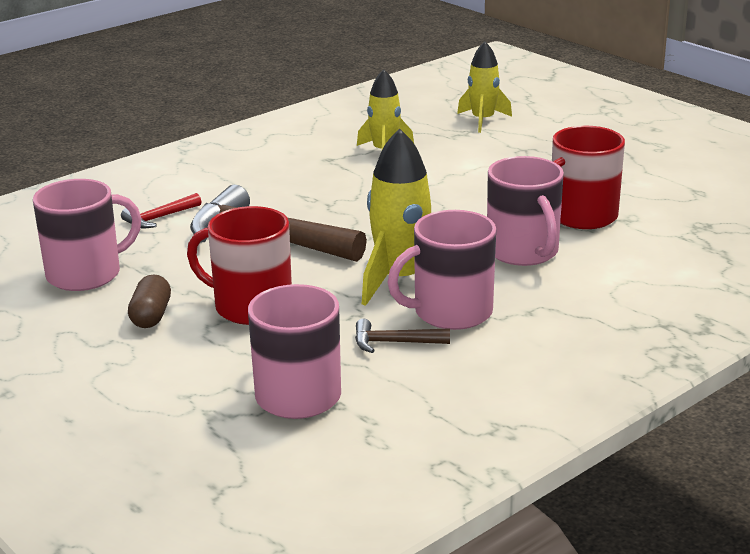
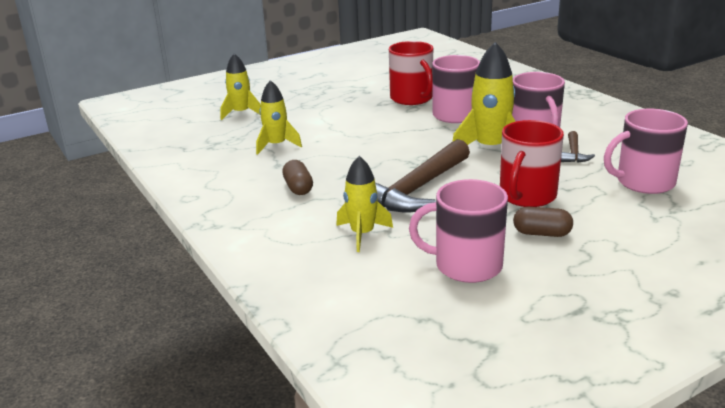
camera: 80 degrees left, 0 degrees up
(86, 274) = (466, 265): pink mug -> pink mug turned 60 degrees counterclockwise
(159, 218) = (362, 234): red hammer -> yellow rocket
(269, 176) = (298, 188): none -> brown capsule

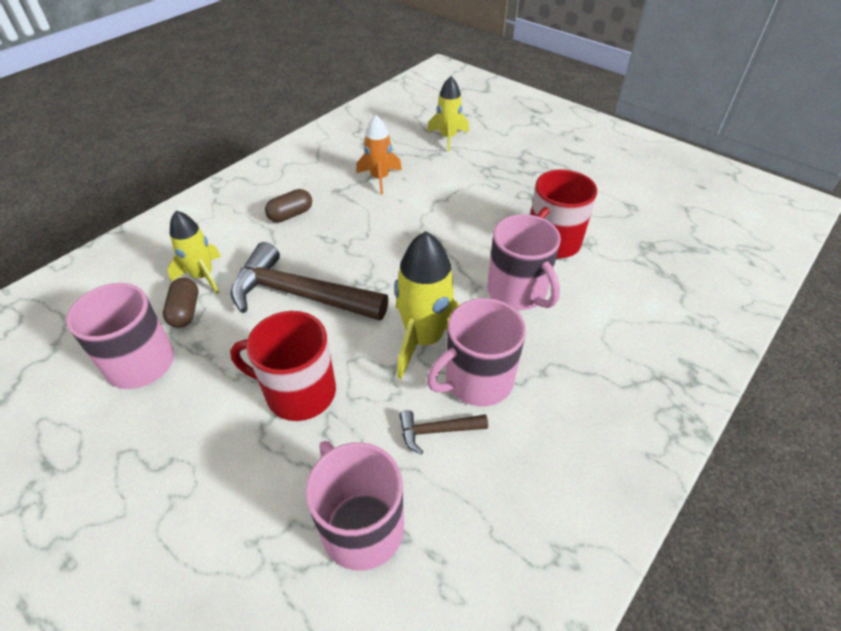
camera: 70 degrees right, 20 degrees up
(276, 145) = (380, 178): yellow rocket -> orange rocket
(542, 233) = (207, 417): brown capsule -> brown capsule (185, 311)

